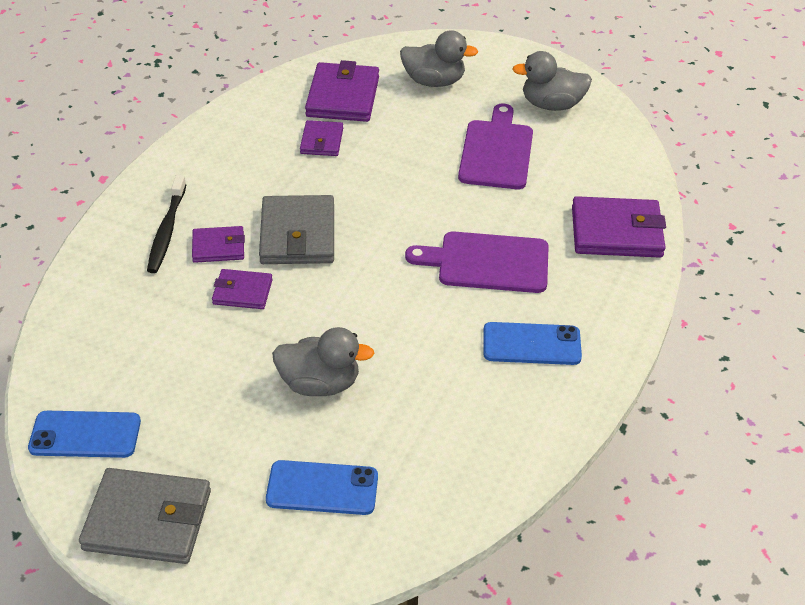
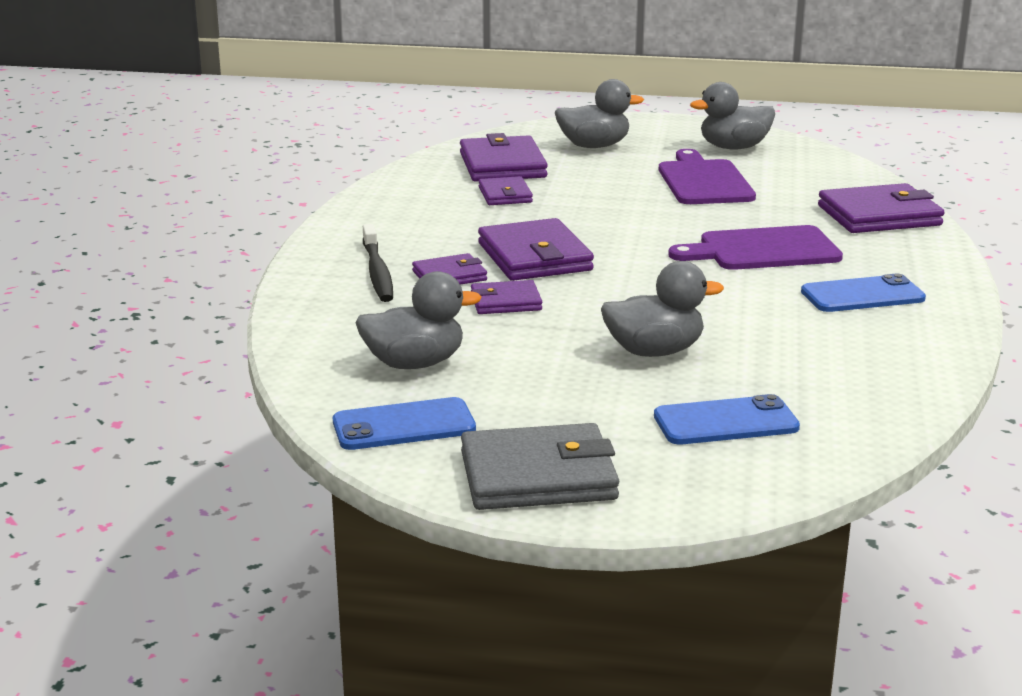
camera: 15 degrees left, 20 degrees down
(132, 358) = (414, 364): none -> grey duck
(297, 235) = (534, 257): grey wallet -> purple wallet

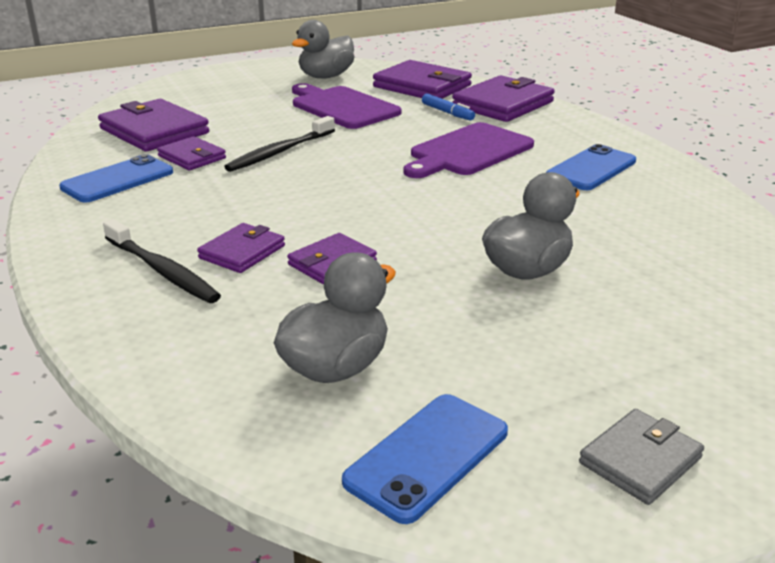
camera: 35 degrees left, 5 degrees up
(534, 257) = (297, 209): purple wallet -> purple wallet (422, 86)
(538, 476) = (640, 460): grey wallet -> grey wallet, size x0.57
(586, 208) = (280, 152): none -> black toothbrush
(594, 146) = (214, 98): grey duck -> none
(725, 422) = (685, 321): blue phone -> blue phone (117, 180)
(803, 210) = (447, 113): none -> blue marker

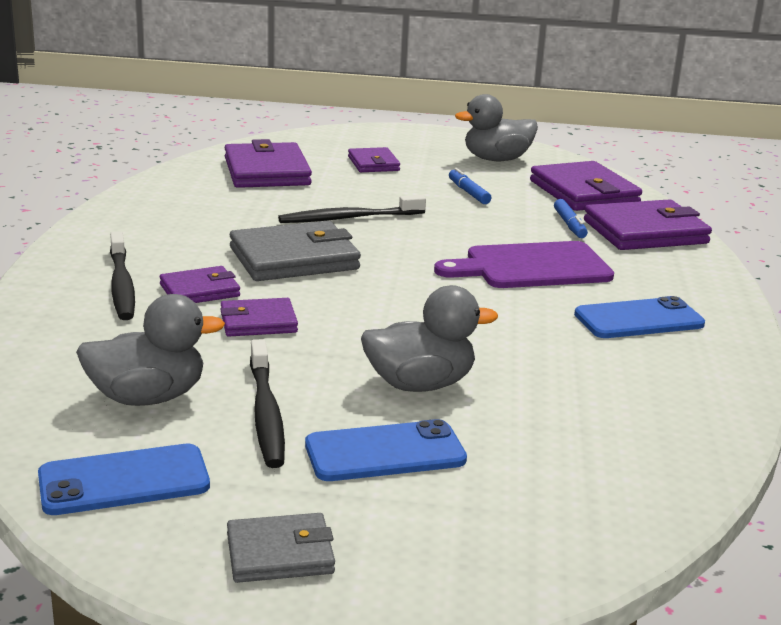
camera: 30 degrees right, 5 degrees down
(117, 180) = (183, 205): blue phone -> blue phone (385, 452)
(192, 157) = (267, 202): purple wallet -> purple wallet (373, 164)
(283, 198) = (294, 258): none -> grey wallet
(342, 107) = (468, 192): purple cutting board -> blue marker
(451, 340) = (266, 413): none -> black toothbrush

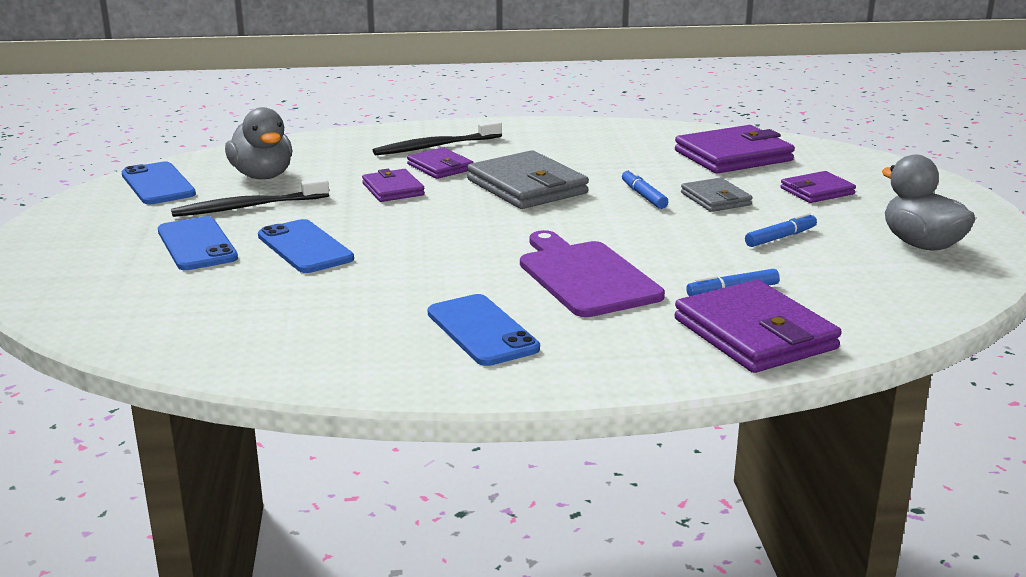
camera: 80 degrees right, 0 degrees up
(280, 553) = (75, 228): grey wallet -> grey wallet (715, 199)
(349, 218) = (643, 196): black toothbrush -> blue marker
(420, 384) = (305, 247): grey duck -> blue phone
(583, 192) = (861, 296): purple wallet -> none

